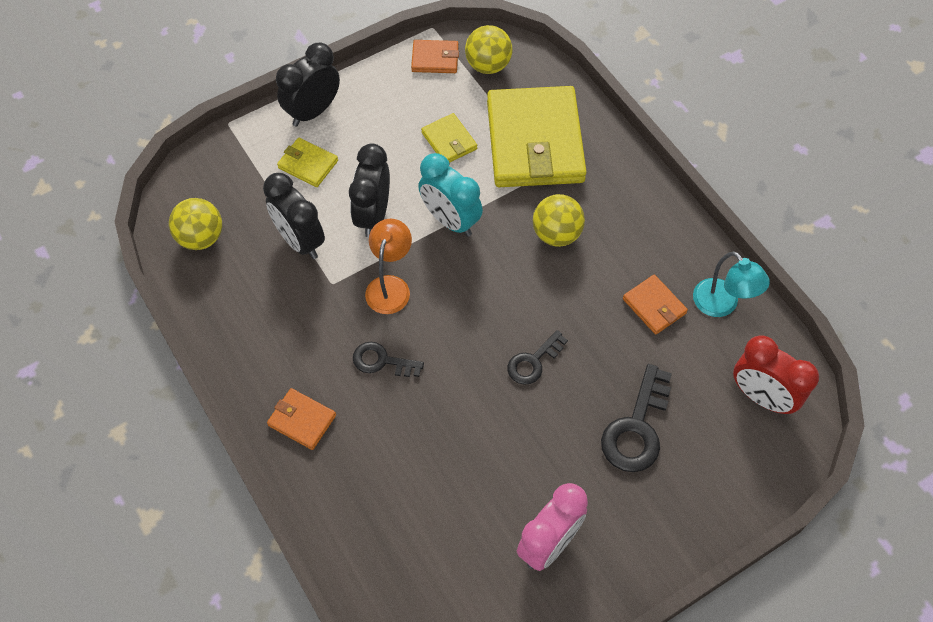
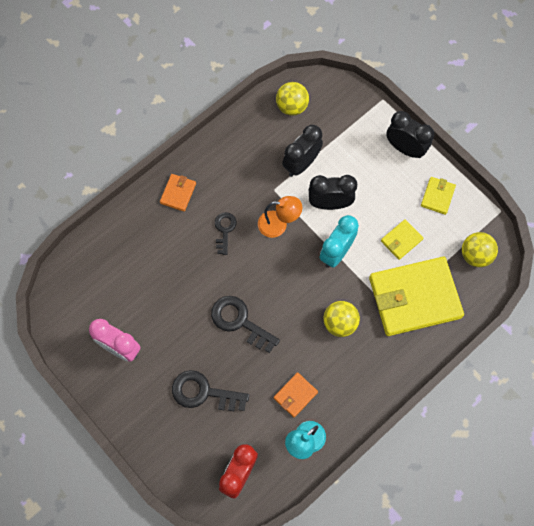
camera: 80 degrees right, 10 degrees up
(308, 164) = (361, 155): yellow wallet -> yellow wallet (437, 196)
(435, 59) = (471, 218): orange wallet -> none
(533, 362) = (240, 321): black key -> black key, size x1.61

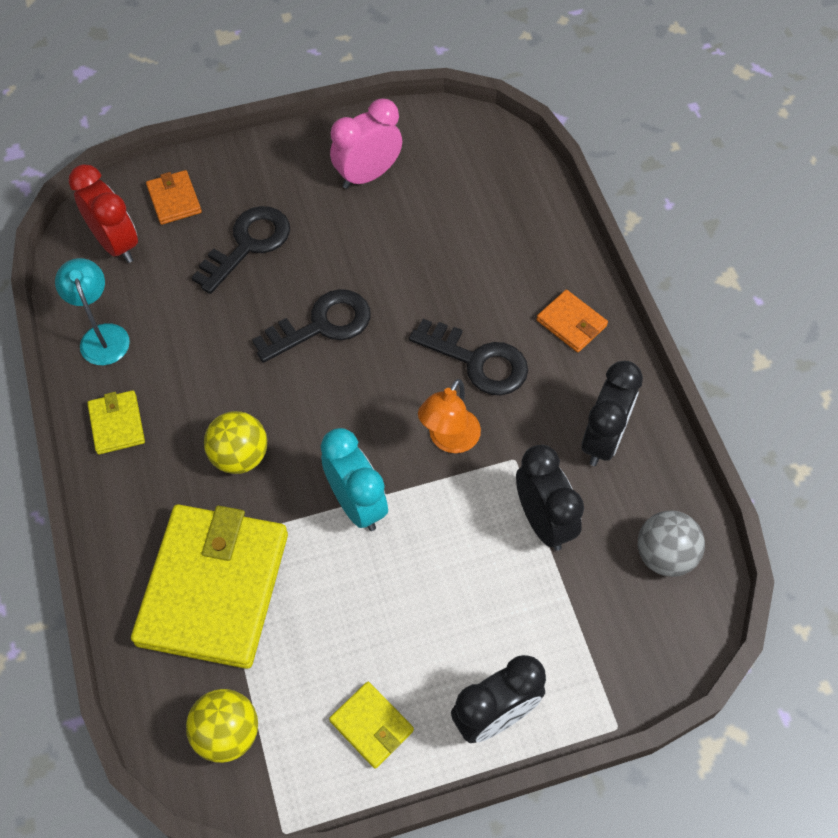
camera: 115 degrees right, 10 degrees down
(224, 230) = (478, 361): black key -> black key, size x1.61
(292, 106) = (664, 555): yellow ball -> grey ball
(295, 395) = (172, 351): orange wallet -> orange wallet (174, 200)
(330, 203) = (448, 533): black clock -> black clock (603, 439)
(401, 240) = (323, 618): yellow wallet -> yellow wallet (117, 424)

